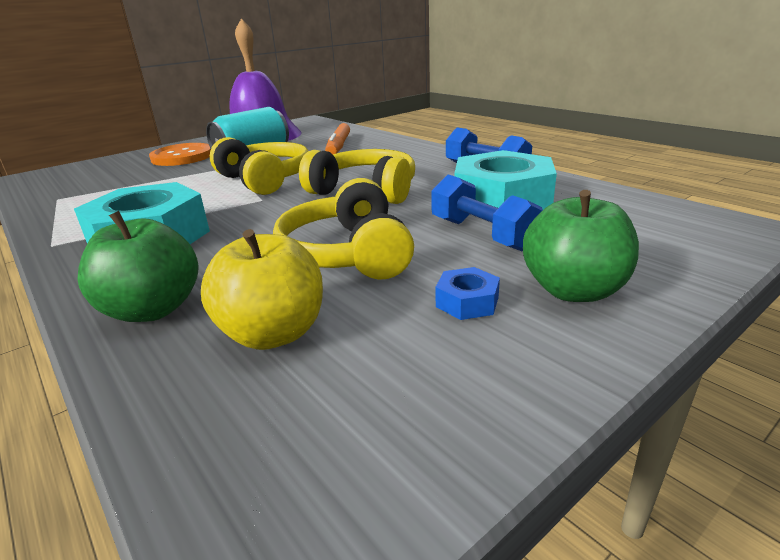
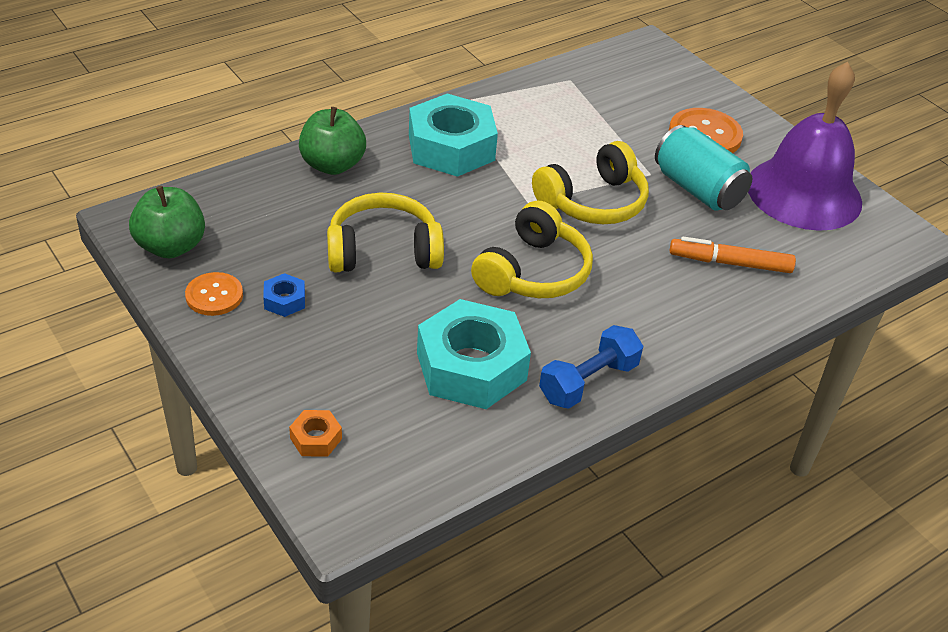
camera: 90 degrees right, 15 degrees up
(273, 333) = (283, 215): yellow apple -> none
(482, 234) = (392, 333): blue dumbbell -> none
(491, 365) = (214, 295): none -> orange button
(573, 290) = (277, 357): green apple -> green apple (171, 246)
(669, 251) = (316, 438): none -> orange nut

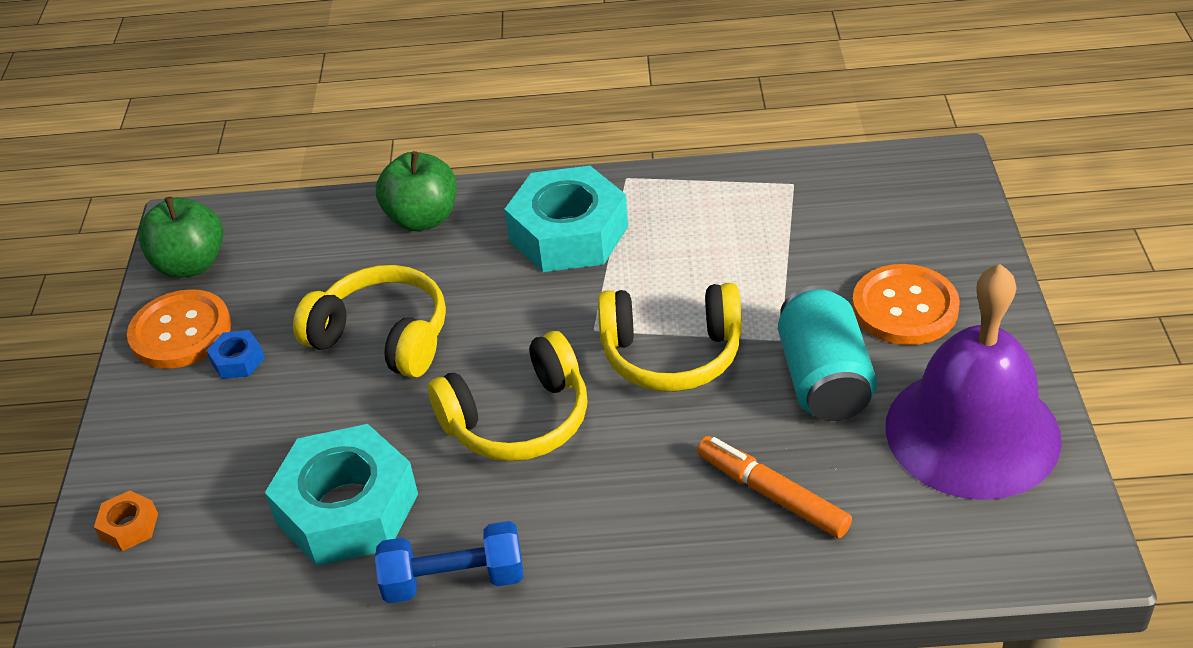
camera: 40 degrees right, 0 degrees up
(214, 295) = (180, 332): orange button -> orange button, size x1.57

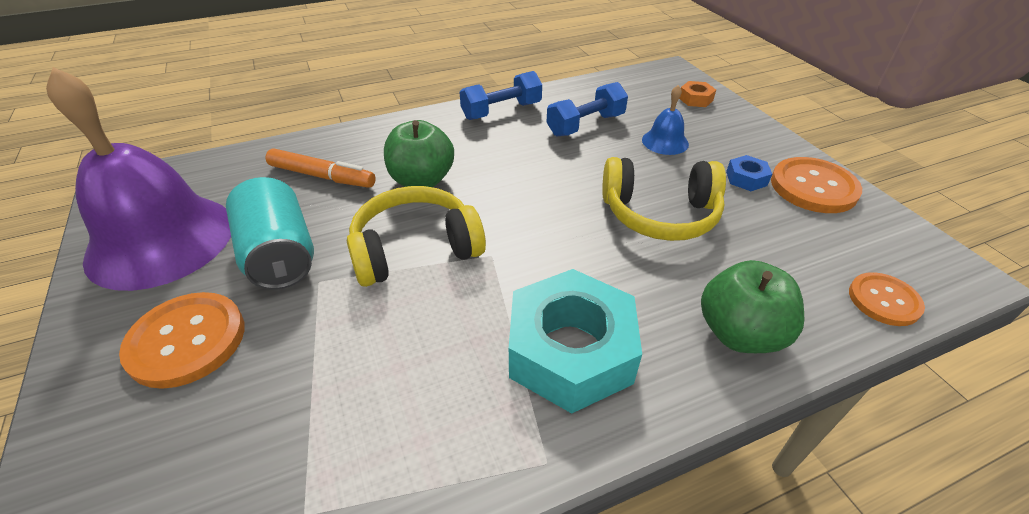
camera: 155 degrees right, 0 degrees up
(191, 264) = (887, 236): green apple -> green apple (422, 180)
(269, 444) = (665, 142): none -> blue bell
(277, 217) = (884, 300): none -> orange button
(347, 509) = (585, 125): turquoise nut -> blue dumbbell
(518, 419) = (514, 183): yellow headphones -> none

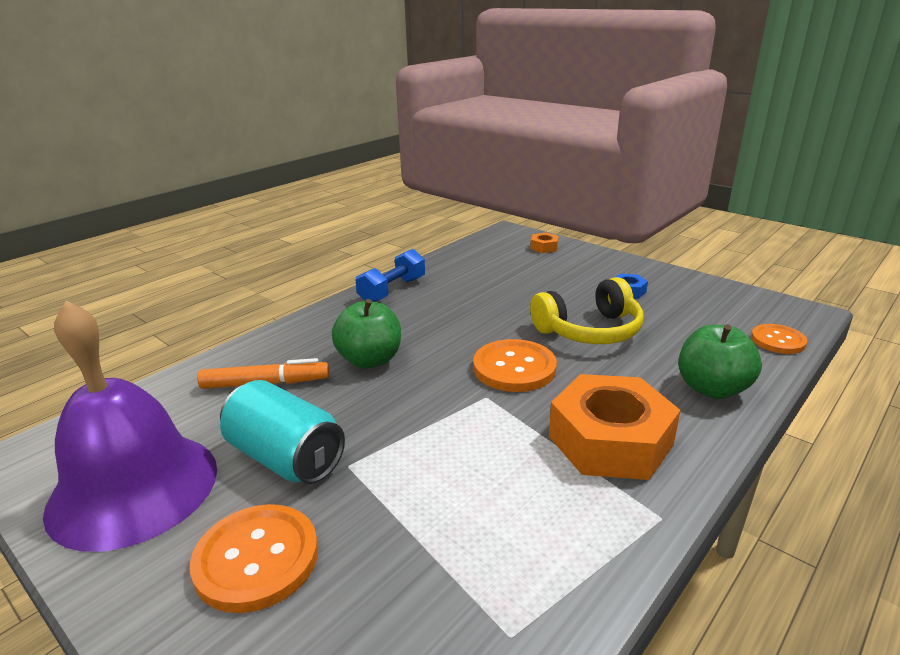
camera: 25 degrees left, 15 degrees down
(415, 249) = (415, 412): yellow headphones -> none
(570, 351) = (610, 440): turquoise nut -> orange nut
(585, 125) = (475, 284): blue dumbbell -> none
(665, 142) = (548, 281): blue bell -> none
(813, 187) = (676, 285): orange button -> orange button (514, 368)

